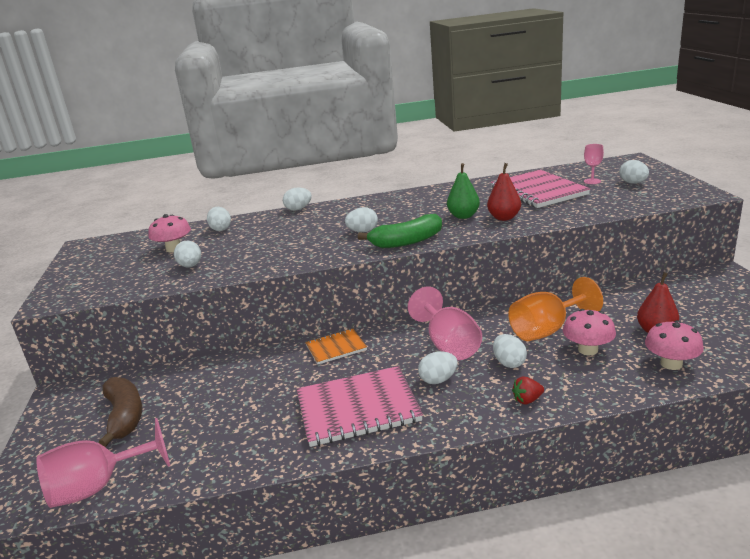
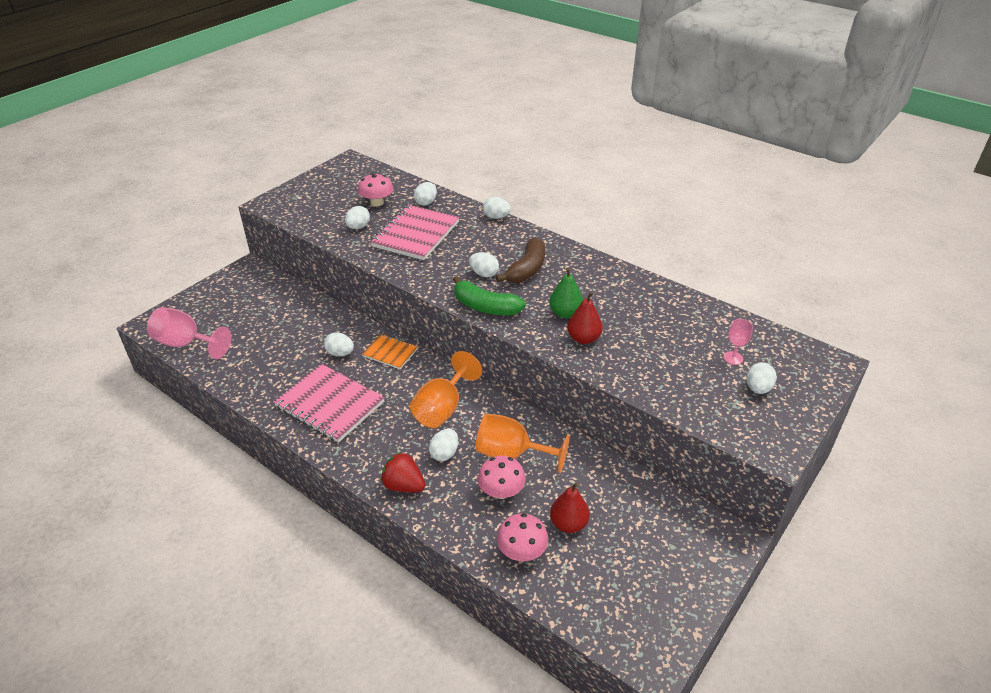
camera: 45 degrees right, 15 degrees up
(124, 417) = (247, 309): brown banana -> brown banana (526, 269)
(438, 380) = (392, 426): white egg -> white egg (340, 353)
(449, 345) = (442, 408): pink goblet -> orange goblet
(527, 400) = (403, 485): red strawberry -> red strawberry, size x1.66
(538, 191) = (669, 333): pink notebook -> pink notebook (416, 234)

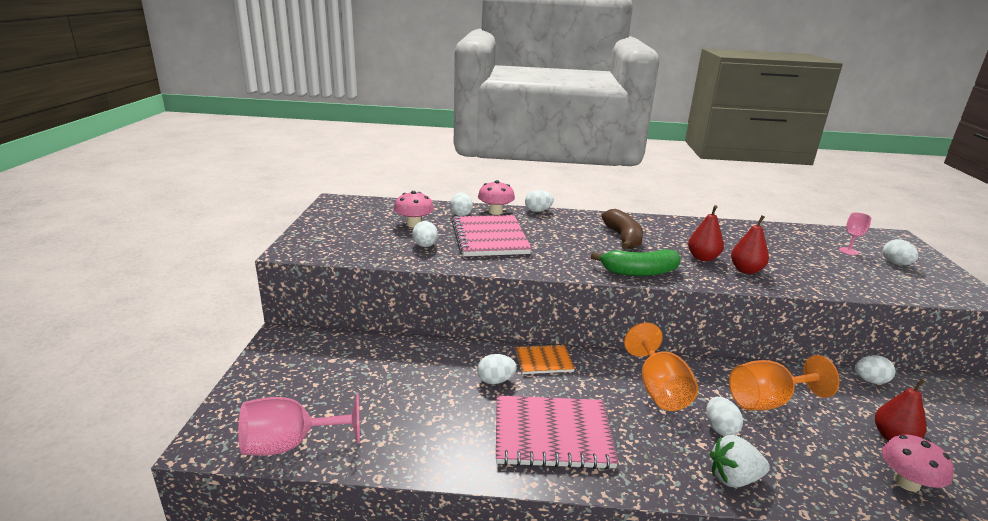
camera: 35 degrees left, 15 degrees down
(403, 485) = (733, 478): red strawberry -> white strawberry
(484, 274) = (596, 250): white egg -> white egg (870, 381)
(501, 491) = (810, 437): pink mushroom -> pink mushroom (495, 212)
(565, 313) = (702, 258): green pear -> red pear

